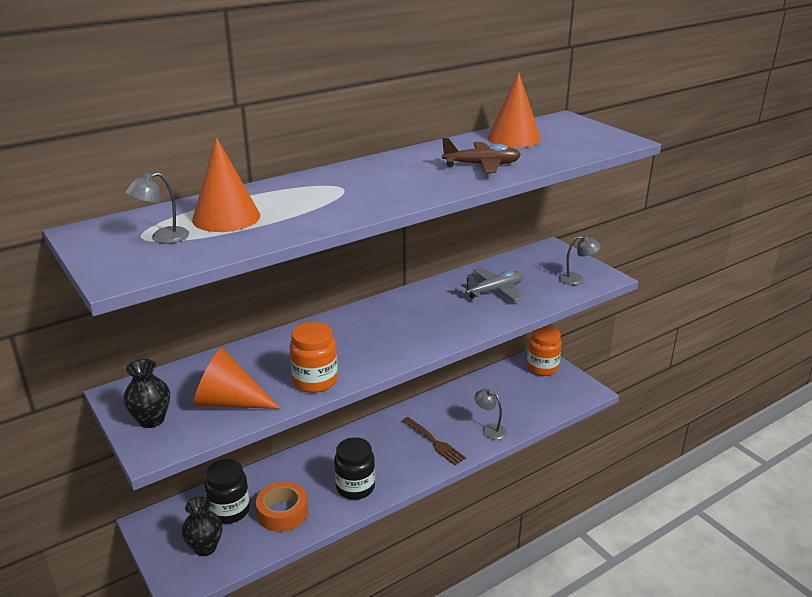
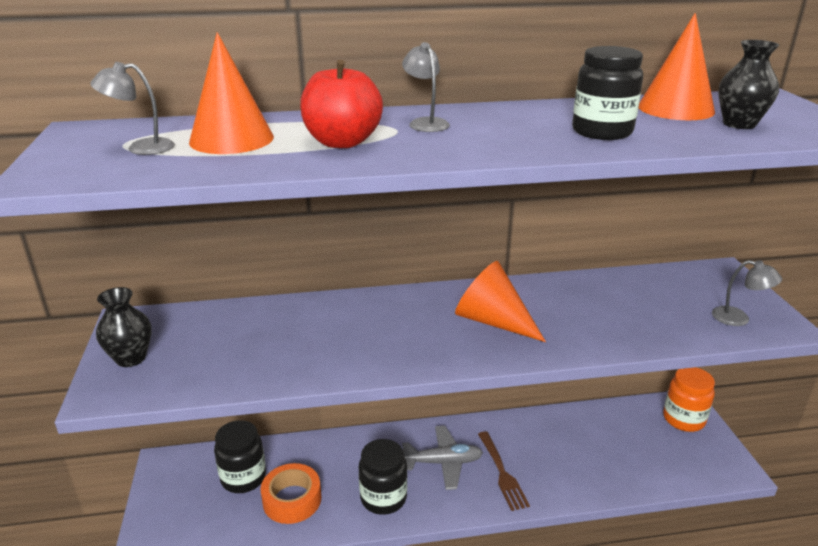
camera: 25 degrees right, 0 degrees up
(205, 547) = (195, 511): black vase -> black vase (739, 124)
(229, 402) = (218, 361): orange cone -> orange cone (493, 321)
(314, 205) = (342, 142): none -> red apple
(315, 381) = (324, 363): orange jar -> none
(482, 165) = (602, 132): brown plane -> black jar
(490, 429) = (578, 478): grey lamp -> grey lamp (425, 123)
(495, 291) = (615, 308): grey plane -> grey plane (443, 462)

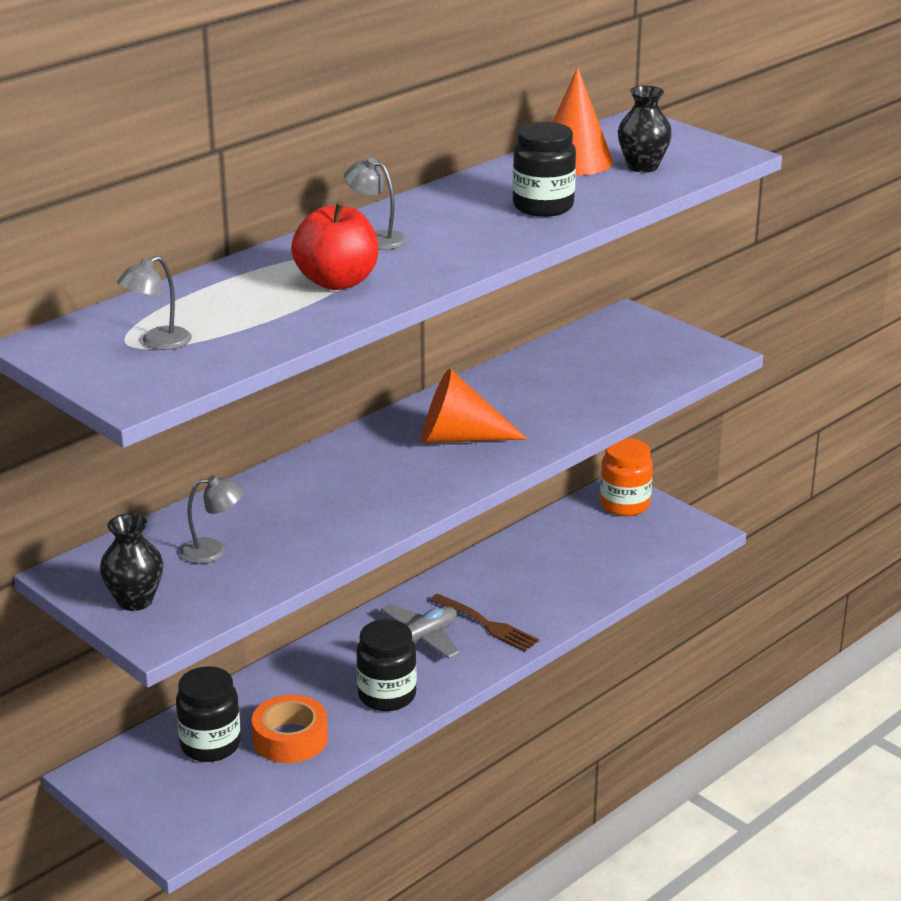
camera: 35 degrees left, 0 degrees up
(231, 139) = (226, 308): orange cone -> none
(738, 318) = (674, 359): grey lamp -> grey lamp (213, 551)

